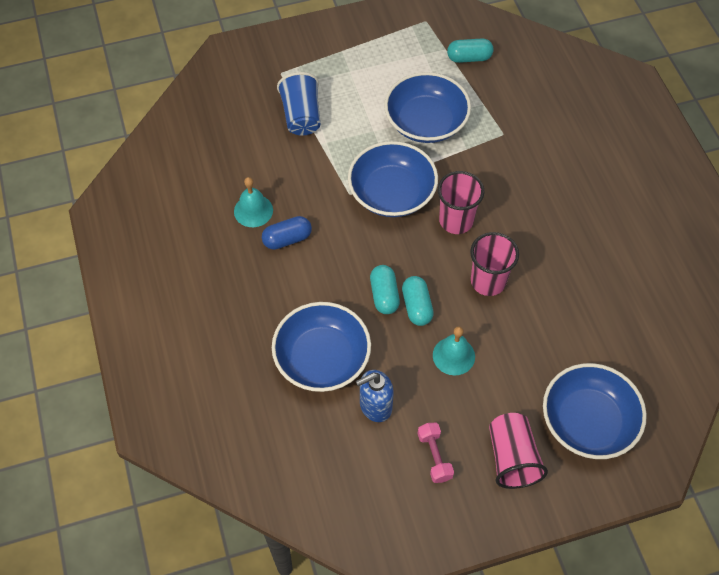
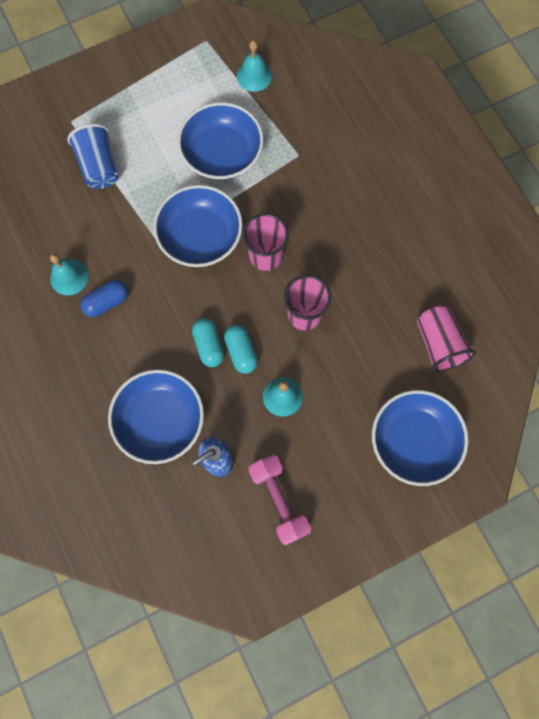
camera: 10 degrees left, 15 degrees up
(434, 456) = (279, 500): pink dumbbell -> pink dumbbell, size x1.58
(469, 58) = (254, 76): turquoise capsule -> turquoise bell
(512, 458) = (349, 489): pink cup -> pink cup (438, 344)

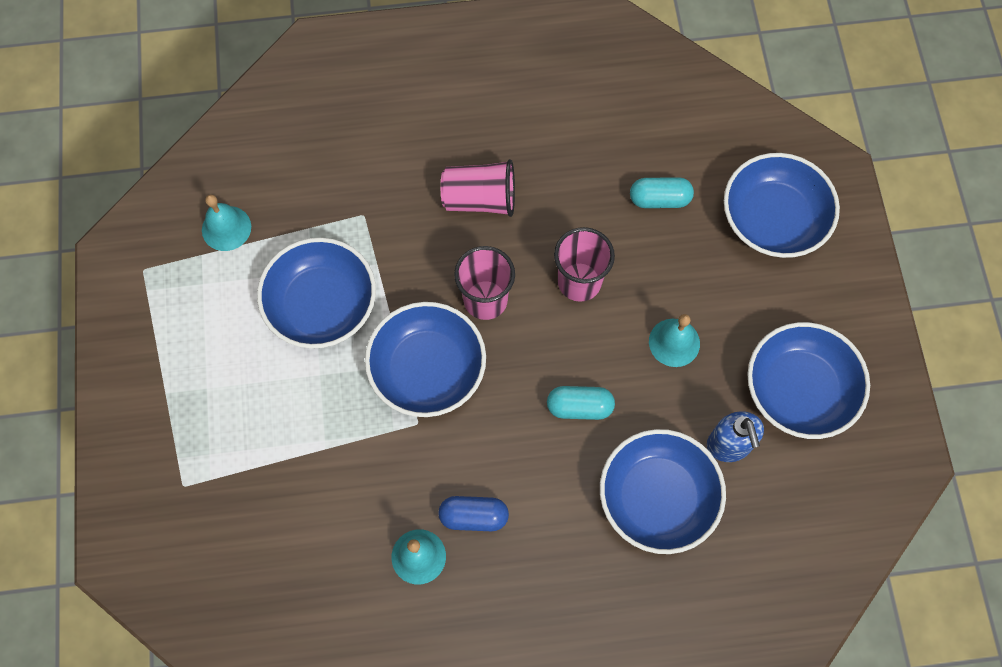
camera: 70 degrees left, 5 degrees down
(99, 166) = (271, 467): blue cup -> none
(107, 302) = (473, 516): blue capsule -> blue capsule turned 75 degrees counterclockwise
(241, 352) = (601, 371): turquoise capsule -> turquoise capsule (659, 199)
(279, 500) = (799, 390): pink dumbbell -> blue bowl
(438, 344) = (667, 151): pink cup -> pink cup (480, 199)

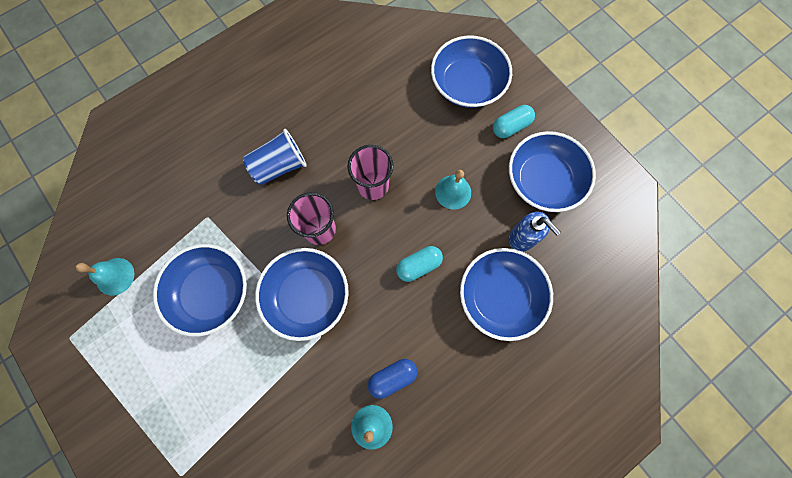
camera: 30 degrees left, 5 degrees up
(480, 199) = (279, 166): pink cup -> blue cup
(659, 199) = (393, 108): turquoise capsule -> turquoise capsule (511, 127)

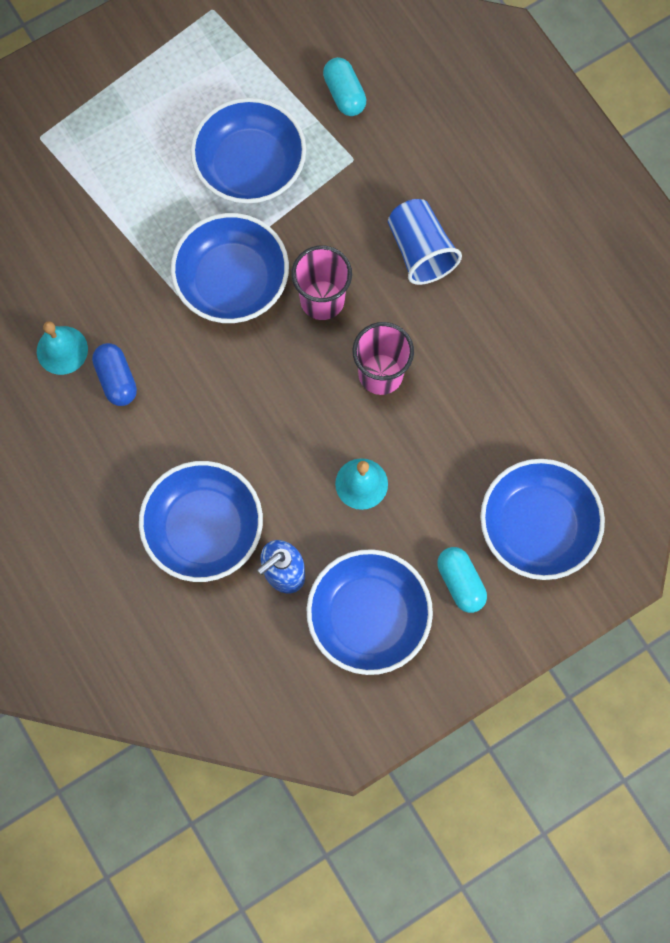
camera: 95 degrees right, 0 degrees up
(115, 276) = (283, 54): turquoise bell -> none
(419, 266) = (258, 425): turquoise capsule -> turquoise capsule (344, 94)

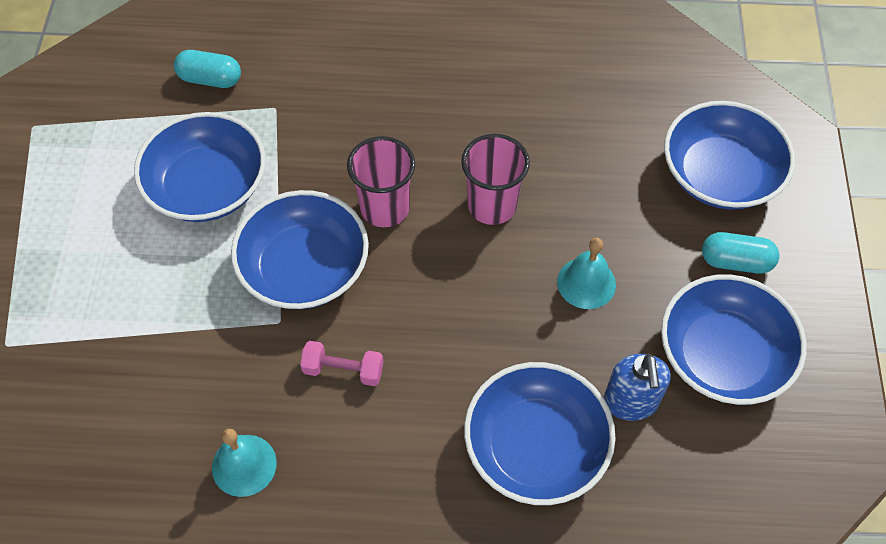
camera: 55 degrees left, 15 degrees down
(117, 379) = (318, 431): blue capsule -> none
(172, 363) = (343, 370): none -> pink dumbbell
(420, 251) = (402, 110): blue cup -> none

